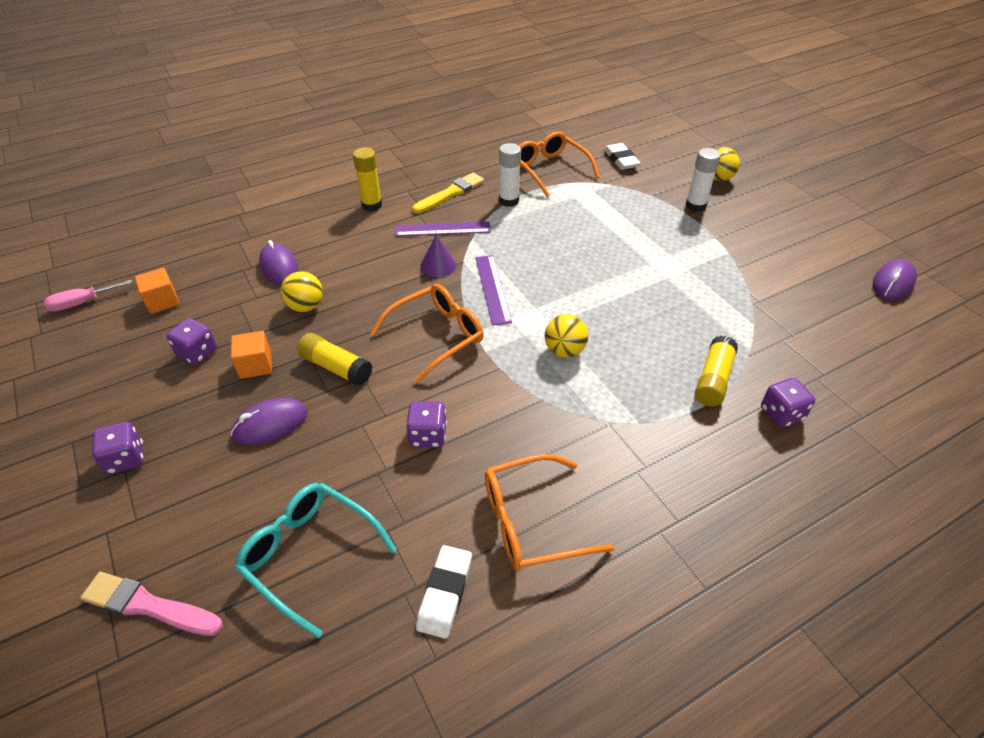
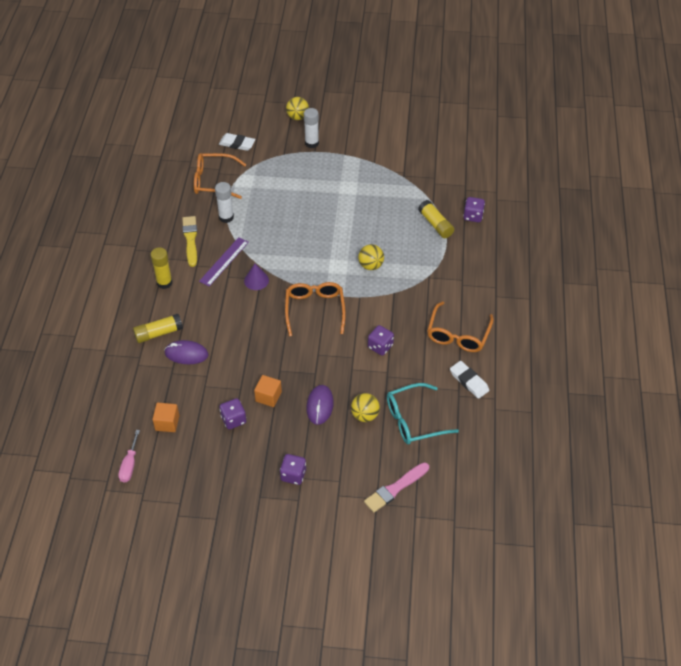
camera: 55 degrees left, 5 degrees up
(305, 306) = (237, 356): yellow ball -> yellow ball (365, 415)
(336, 367) = (301, 362): yellow glue stick -> yellow glue stick (158, 333)
(492, 289) = (298, 268): purple ruler -> none
(893, 283) = (436, 118): purple mouse -> none

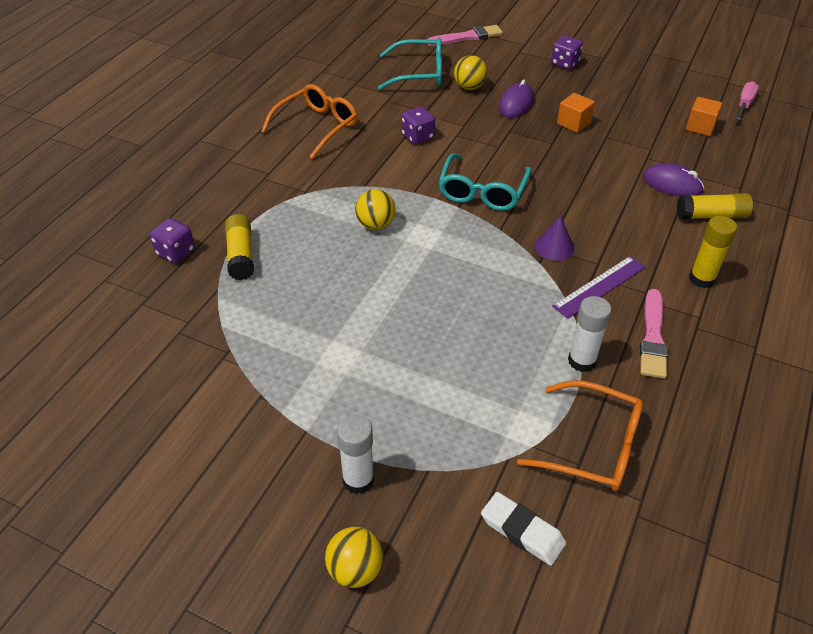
camera: 160 degrees left, 5 degrees down
(190, 239) = (653, 337): yellow brush -> pink brush
(233, 420) = (620, 113): purple dice -> none
(315, 310) = (482, 191): orange glasses -> turquoise glasses
(469, 381) = (338, 88): white eraser -> none

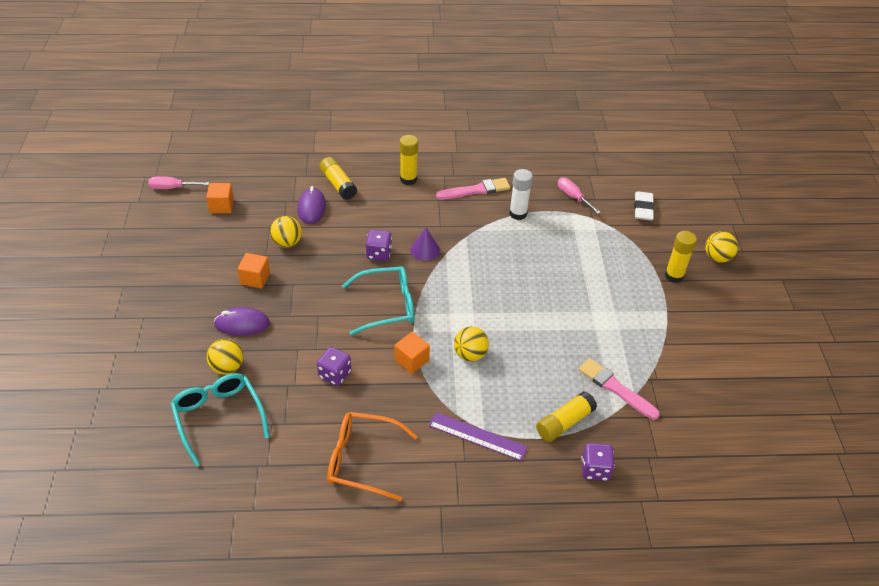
camera: 120 degrees left, 0 degrees up
(358, 480) = (674, 276): white glue stick -> yellow glue stick
(399, 185) = (412, 360): none -> orange cube
(467, 37) = (118, 405): pink brush -> pink brush (615, 388)
(565, 63) = (147, 310): purple dice -> purple dice (379, 254)
(593, 446) = (573, 197): orange glasses -> pink screwdriver
(600, 286) = (448, 220): purple ruler -> purple ruler (477, 436)
(618, 154) = (287, 243): none -> yellow ball

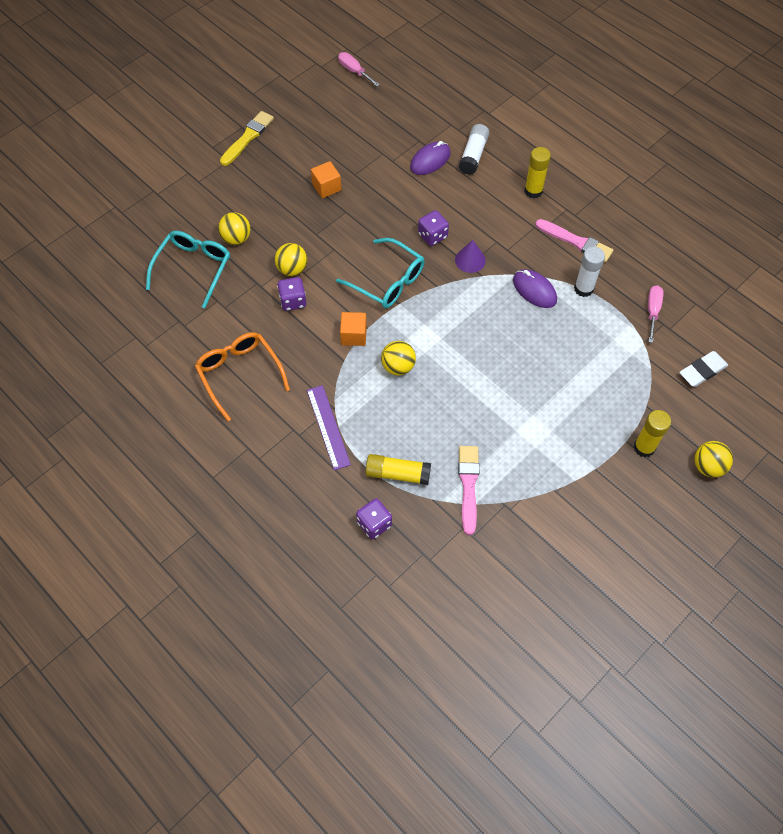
camera: 50 degrees right, 15 degrees up
(139, 290) = (247, 137): none -> yellow brush
(221, 206) = (370, 111): orange cube -> none
(242, 324) = (279, 215): purple mouse -> purple mouse (534, 290)
(287, 243) = (379, 176): yellow ball -> yellow ball (292, 269)
(338, 184) = (473, 155): yellow glue stick -> white glue stick

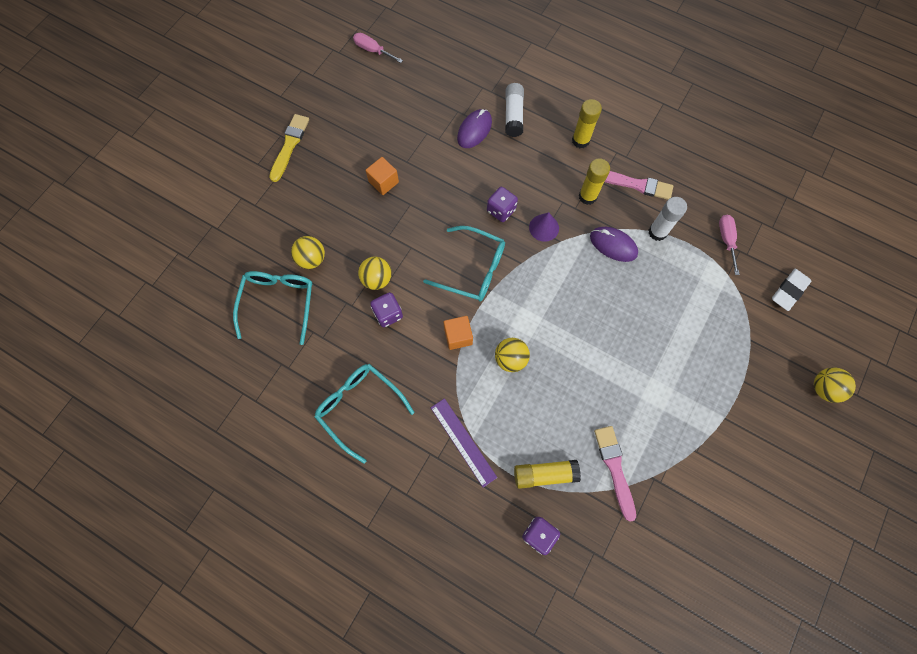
camera: 15 degrees left, 10 degrees up
(239, 374) = (359, 407): orange glasses -> turquoise glasses
(644, 447) = (761, 384): yellow glue stick -> yellow glue stick (587, 196)

